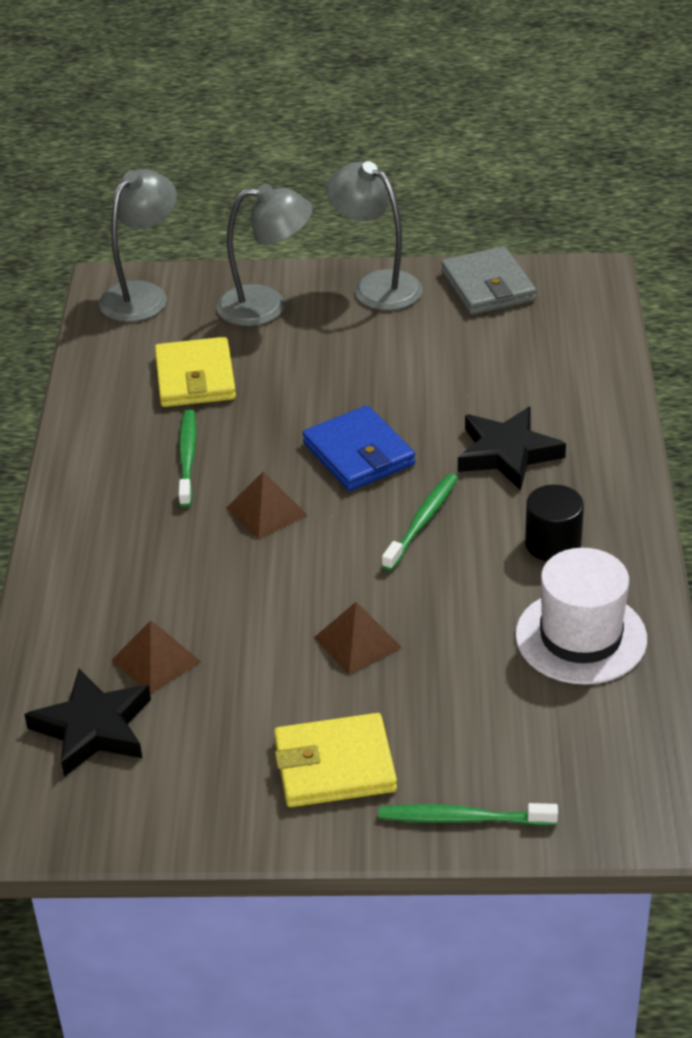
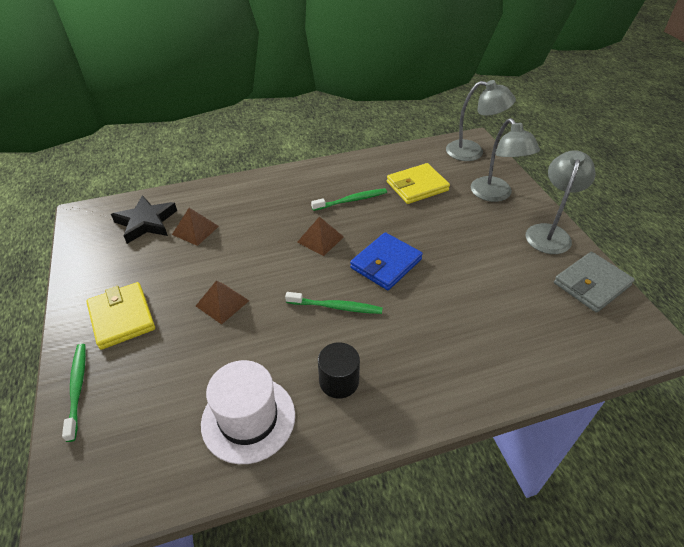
camera: 70 degrees right, 5 degrees up
(507, 453) = (421, 335): black star -> none

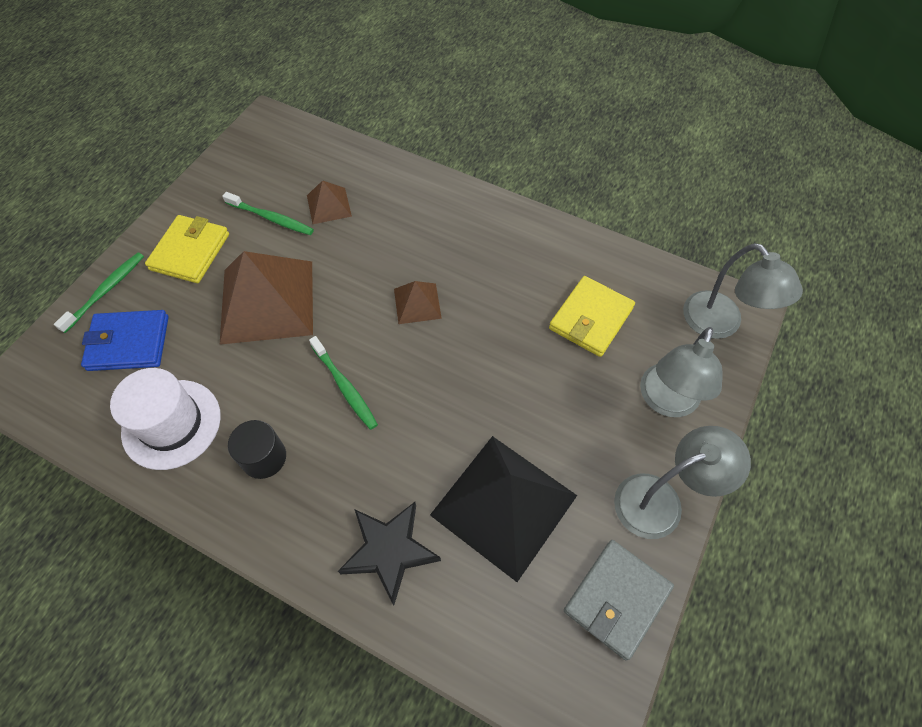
camera: 45 degrees right, 15 degrees up
(146, 222) = (301, 166): black star -> black star (389, 551)
(222, 303) = (267, 301): brown pyramid -> brown pyramid, size x2.10
(351, 200) = (500, 282): green toothbrush -> green toothbrush (271, 218)
(386, 263) = (441, 382): blue wallet -> blue wallet (128, 343)
(417, 186) = (590, 318): yellow wallet -> yellow wallet turned 75 degrees counterclockwise
(494, 290) = (503, 505): none -> black pyramid
(591, 284) = (616, 599): grey wallet -> grey wallet turned 60 degrees counterclockwise

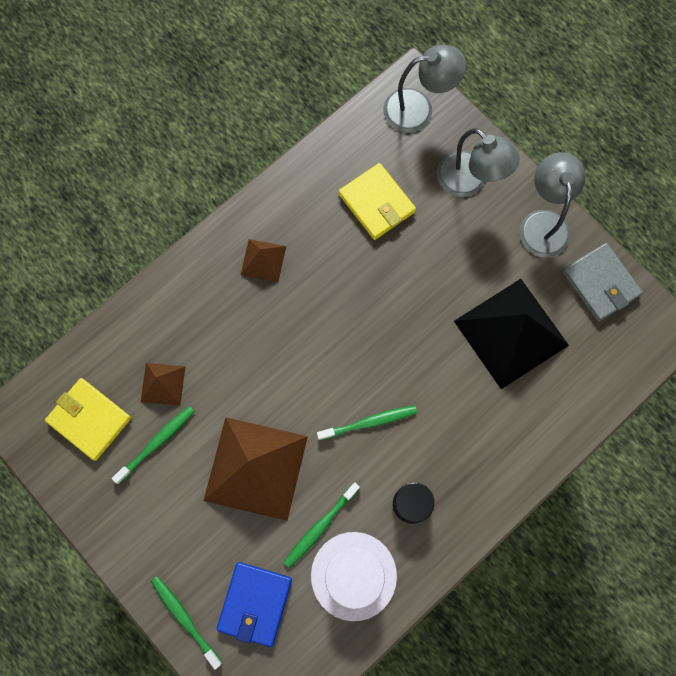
camera: 70 degrees left, 15 degrees up
(190, 252) = (168, 530): yellow wallet -> yellow wallet (89, 419)
(219, 375) = (320, 527): none -> green toothbrush
(389, 551) = (518, 427): black star -> none
(417, 303) = (308, 337): brown pyramid -> brown pyramid (263, 260)

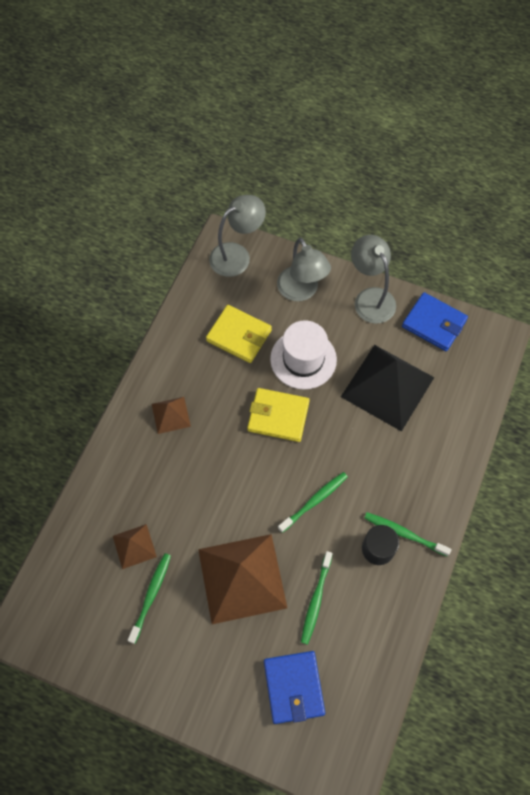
camera: 25 degrees left, 10 degrees down
(89, 419) = (85, 603): yellow wallet -> yellow wallet (278, 416)
(185, 619) = (242, 729): green toothbrush -> green toothbrush (404, 533)
(353, 576) = (361, 626): white hat -> white hat (303, 359)
(469, 181) = (301, 291): grey lamp -> grey lamp turned 45 degrees clockwise
(600, 283) = (434, 323): grey wallet -> blue wallet

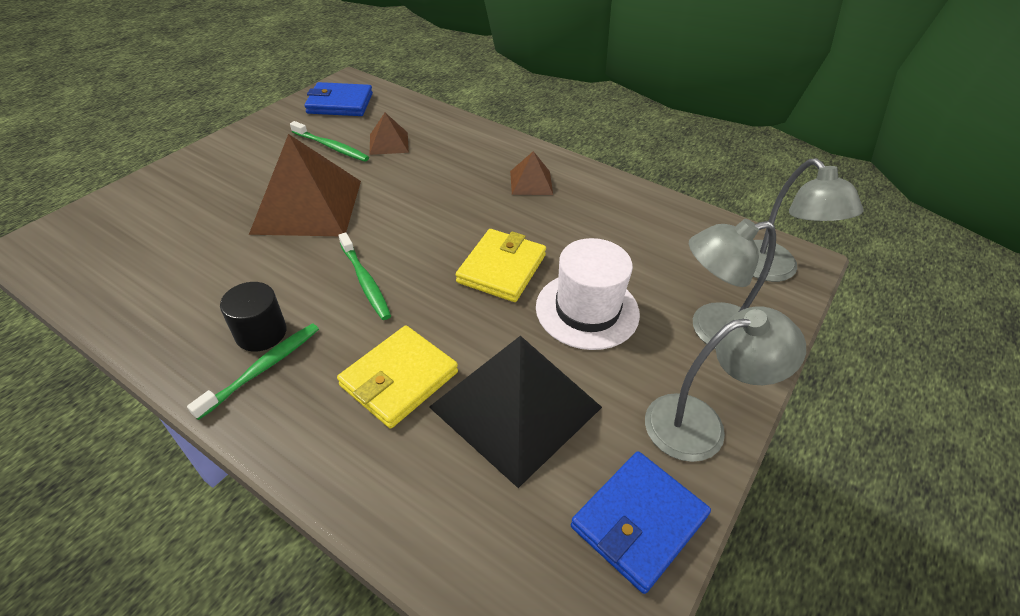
camera: 100 degrees right, 20 degrees down
(239, 335) = (635, 252): yellow wallet -> yellow wallet (399, 379)
(293, 687) = (159, 224): blue wallet -> blue wallet (340, 103)
(316, 600) = (239, 259): green toothbrush -> none

